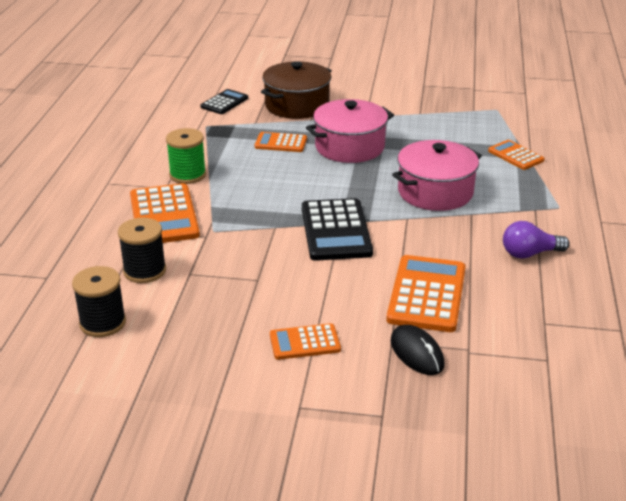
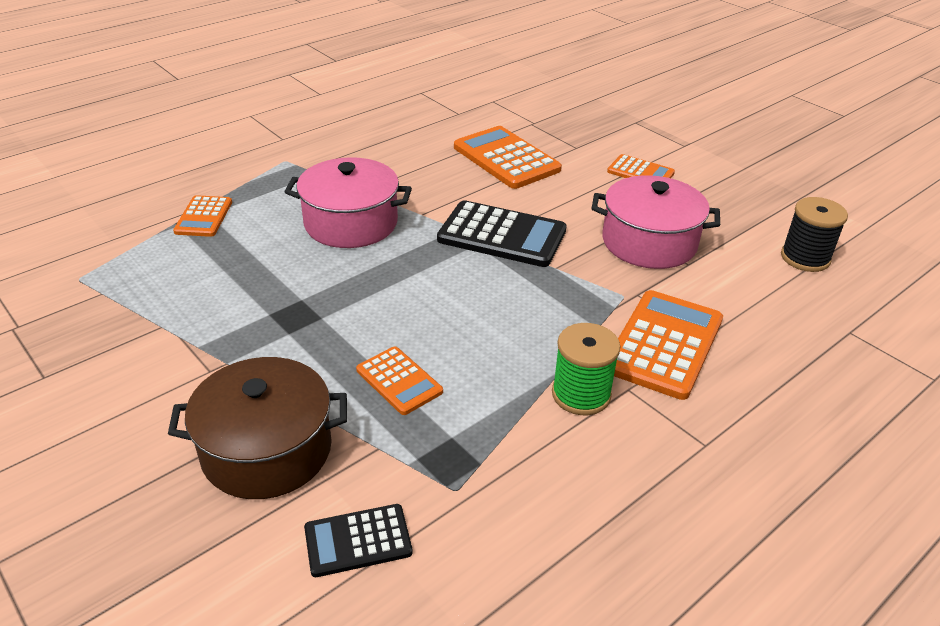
camera: 140 degrees left, 5 degrees up
(144, 271) = (733, 287): black spool -> none
(336, 230) = (502, 235): black calculator -> black calculator turned 75 degrees clockwise
(349, 147) = (331, 323): pink pot -> pink pot (649, 242)
(417, 353) = (569, 135): black mouse -> none
(427, 294) = (506, 158): orange calculator -> orange calculator turned 90 degrees clockwise
(529, 253) = (382, 146): purple light bulb -> none

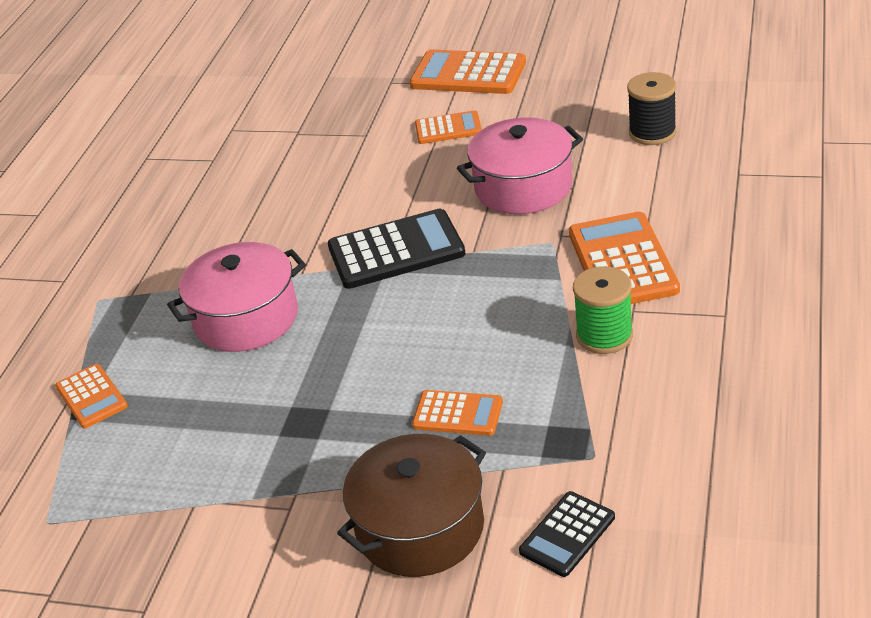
camera: 30 degrees left, 0 degrees up
(506, 158) = (315, 180): orange calculator -> orange calculator (468, 74)

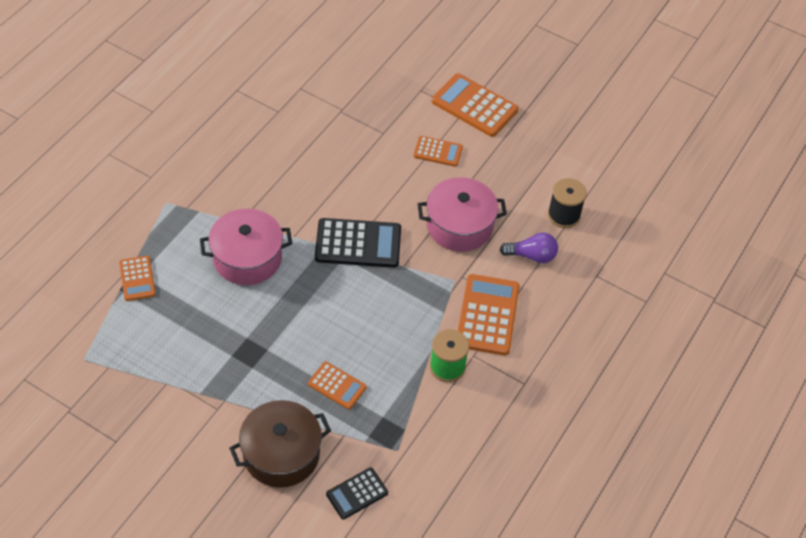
camera: 10 degrees right, 15 degrees up
(639, 183) = (531, 256): none -> purple light bulb

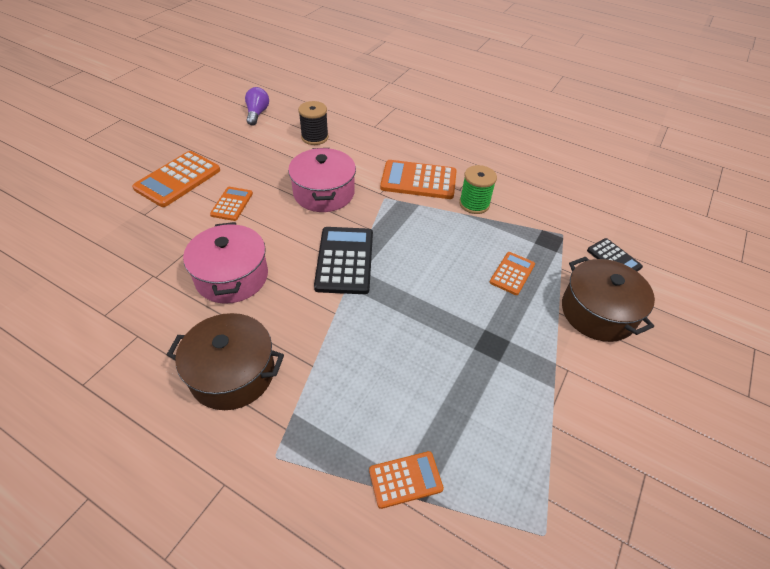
camera: 90 degrees left, 5 degrees down
(237, 172) = (232, 373): none -> brown pot
(247, 258) = (366, 354): pink pot -> pink pot (232, 276)
(531, 256) = (356, 155): purple light bulb -> purple light bulb (257, 113)

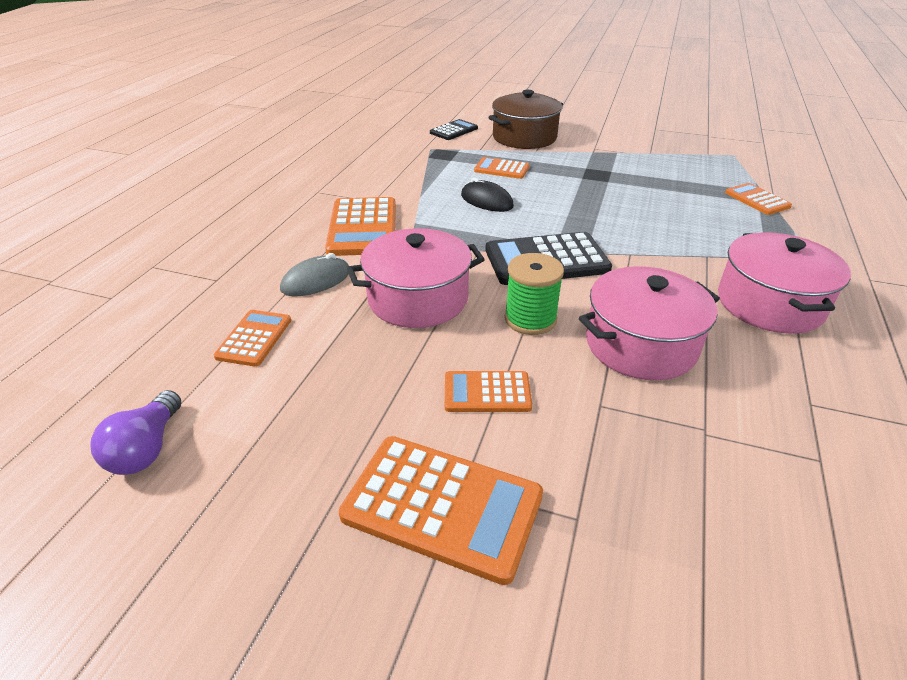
camera: 100 degrees left, 10 degrees down
(232, 373) = (769, 304): brown pot -> pink pot
(257, 113) = (147, 449): purple light bulb -> purple light bulb turned 75 degrees counterclockwise
(315, 137) = (254, 338): black spool -> orange calculator
(359, 158) = (316, 281): none -> grey mouse
(447, 249) = (486, 201): none -> black mouse
(474, 204) = (399, 191): green spool -> green spool (530, 319)

